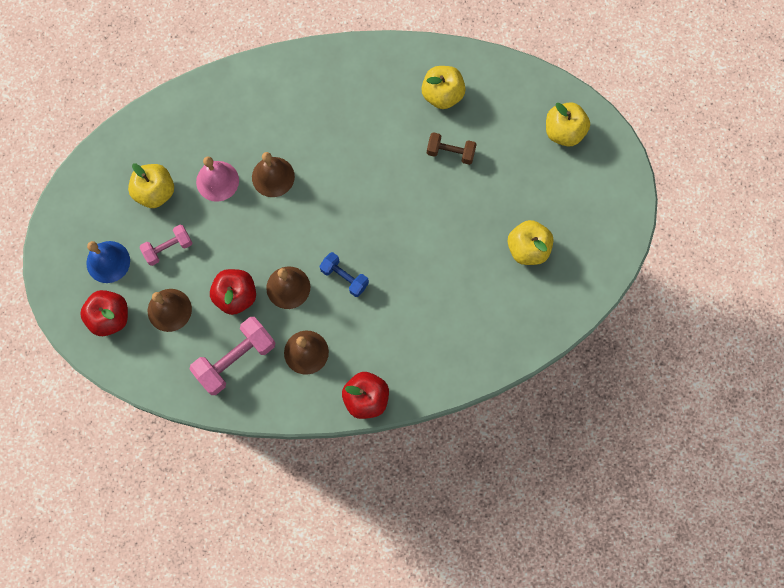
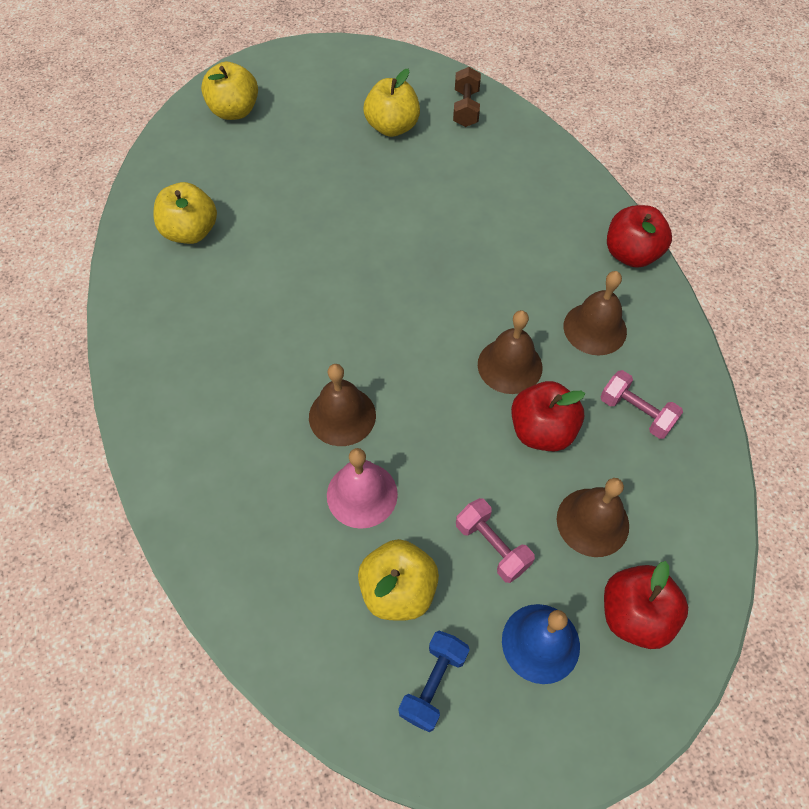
camera: 100 degrees left, 15 degrees down
(236, 359) = (636, 412): pink dumbbell -> pink dumbbell, size x0.60
(344, 277) = (477, 301): blue dumbbell -> blue dumbbell (433, 684)
(450, 152) = (275, 213): brown dumbbell -> brown dumbbell (466, 108)

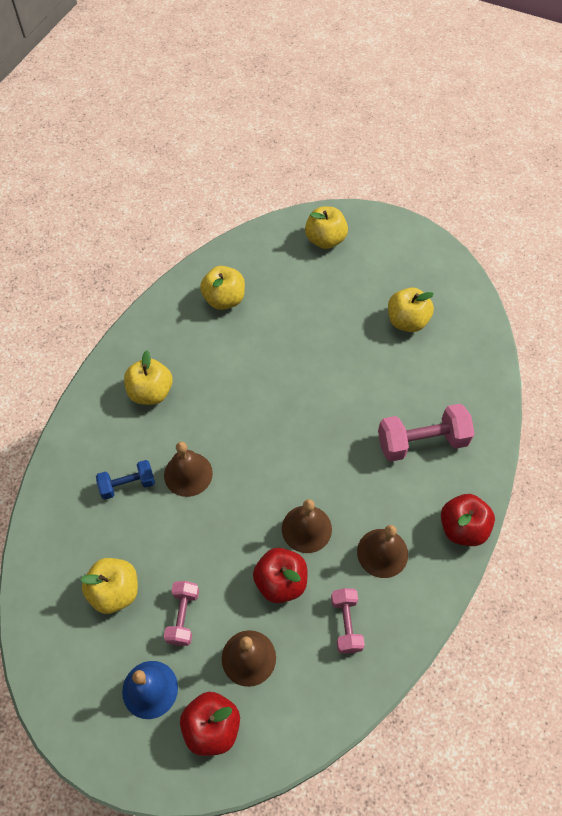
camera: 45 degrees right, 0 degrees up
(212, 374) = (151, 392): none -> yellow apple
(362, 494) = (152, 525): pink bell -> none
(433, 684) = (80, 653): blue dumbbell -> blue dumbbell (127, 485)
(466, 108) = (468, 344): brown dumbbell -> none
(520, 213) = (422, 442): none -> pink dumbbell

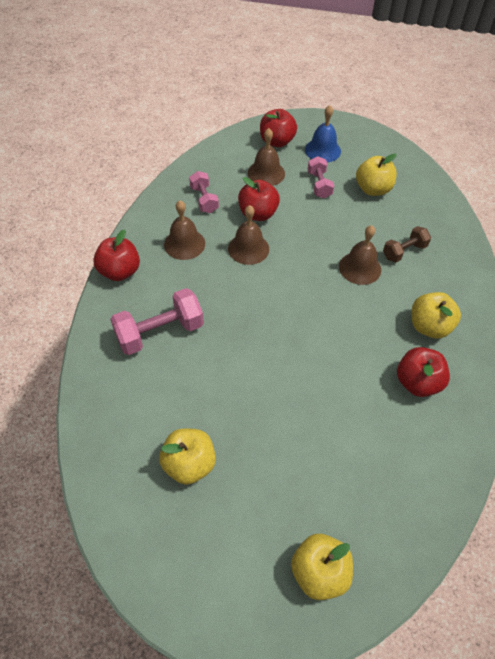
camera: 165 degrees right, 5 degrees down
(127, 485) = (404, 251): blue dumbbell -> brown dumbbell
(191, 344) = (417, 382): none -> red apple
(224, 299) = (409, 445): yellow apple -> none

